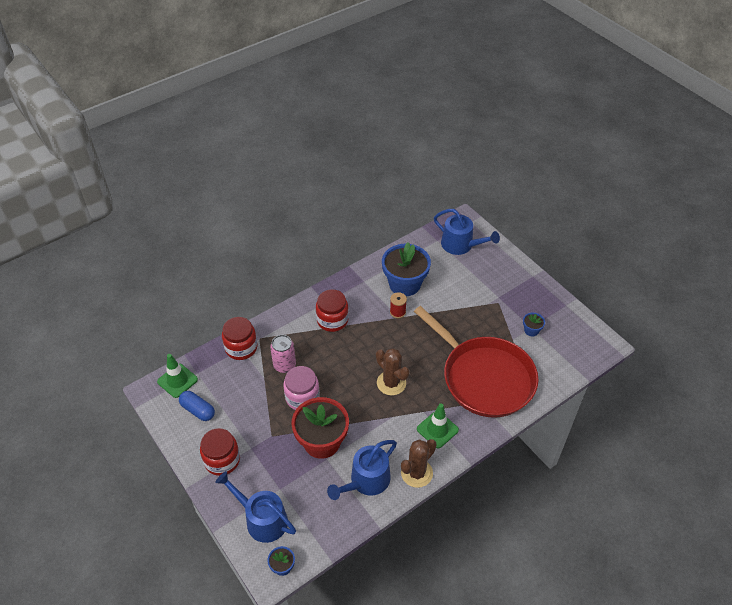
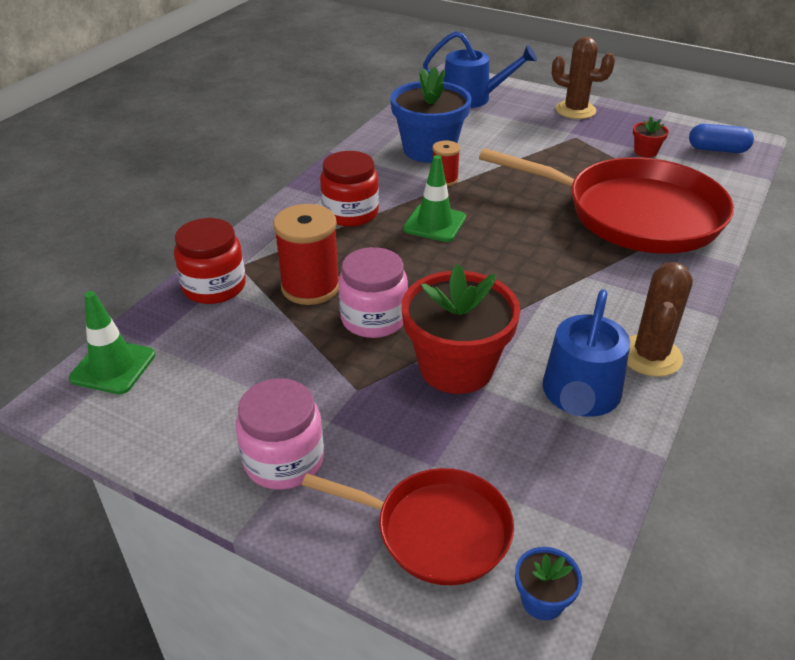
camera: 25 degrees left, 10 degrees down
(198, 410) = (183, 398): blue capsule -> blue capsule (717, 150)
(222, 460) = (284, 460): red jar -> pink jar
(262, 519) = (436, 530): blue watering can -> red pan
(284, 365) = (310, 287): pink can -> red spool
(391, 383) = (506, 258): brown cactus -> brown cactus (575, 110)
(437, 429) = (628, 291): green traffic cone -> green traffic cone (434, 223)
(531, 330) = (645, 152): blue flower pot -> red flower pot

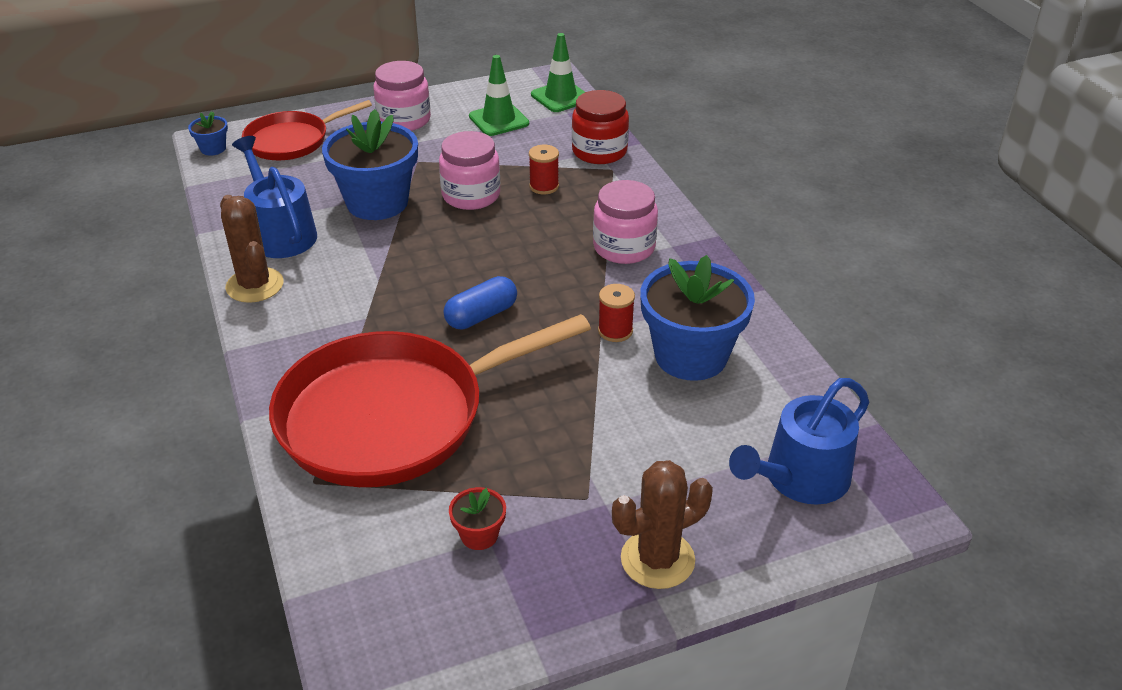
camera: 130 degrees right, 0 degrees up
(310, 287) = (544, 186): red spool -> red spool, size x0.55
(350, 213) = (624, 247): red jar -> pink jar
(434, 223) = (548, 282): green traffic cone -> green traffic cone (499, 120)
(456, 367) = (377, 202): red flower pot -> blue flower pot
(717, 150) = (395, 617): blue capsule -> blue capsule (481, 315)

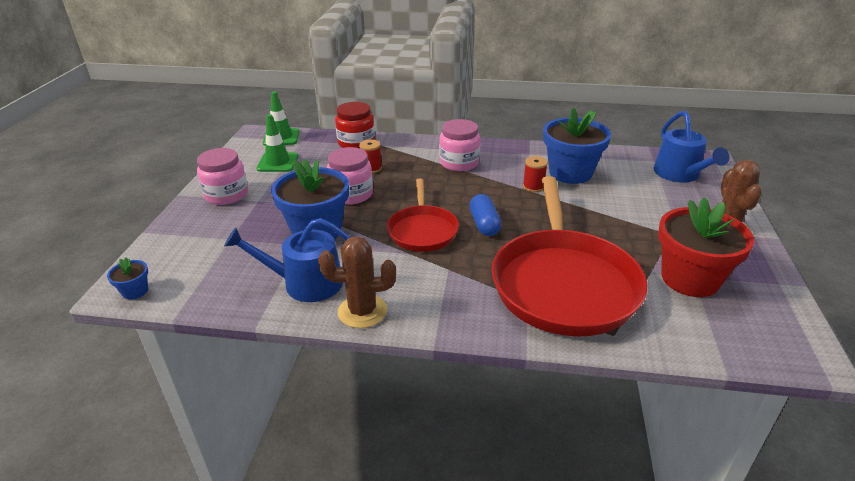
camera: 60 degrees left, 5 degrees down
(291, 141) = (182, 248): red pan -> red pan (422, 230)
(479, 535) = (690, 279): red flower pot -> red flower pot, size x2.29

